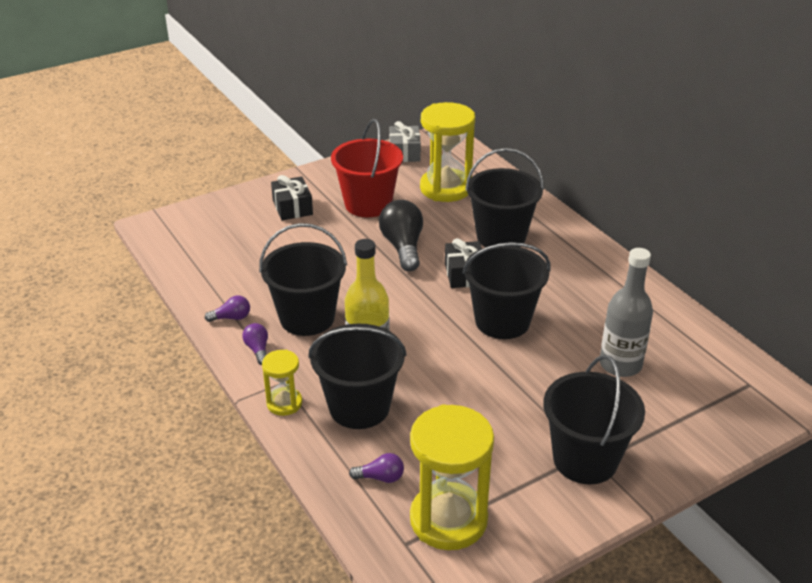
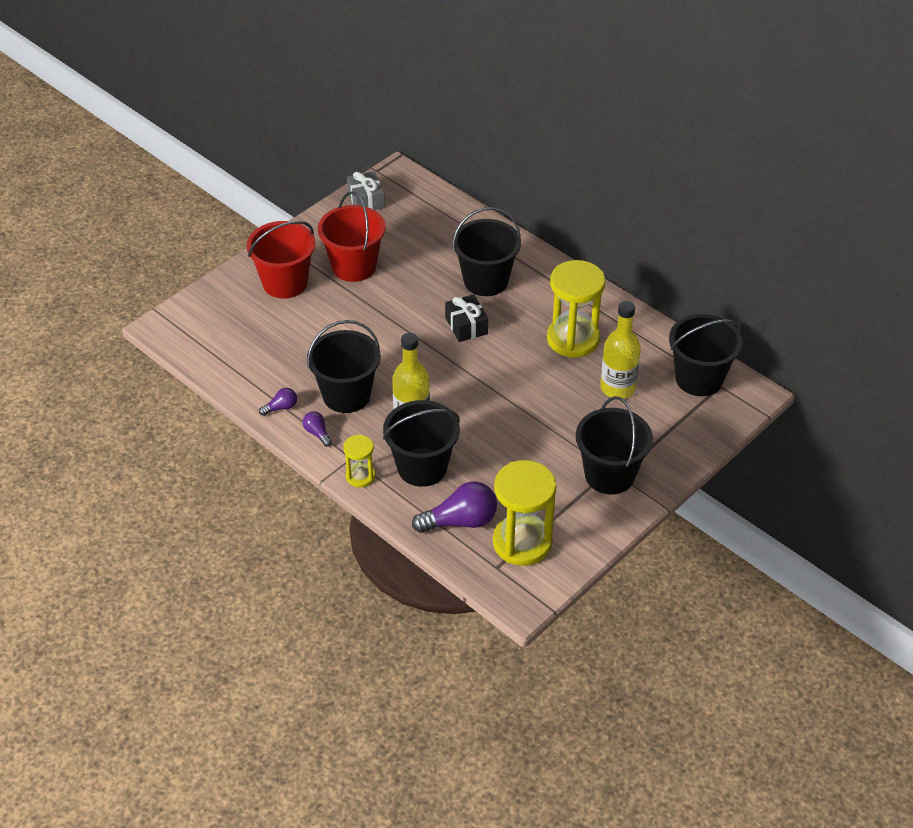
camera: 15 degrees left, 10 degrees up
(292, 207) = (285, 283): black gift -> red bucket
(380, 477) = (460, 521): purple light bulb -> purple light bulb, size x2.00
(403, 247) = (403, 308): black light bulb -> none
(445, 188) = (419, 235): yellow hourglass -> yellow hourglass (573, 339)
(502, 321) = (512, 366): black bucket -> black bucket (699, 379)
(620, 364) = (617, 388): grey bottle -> yellow bottle

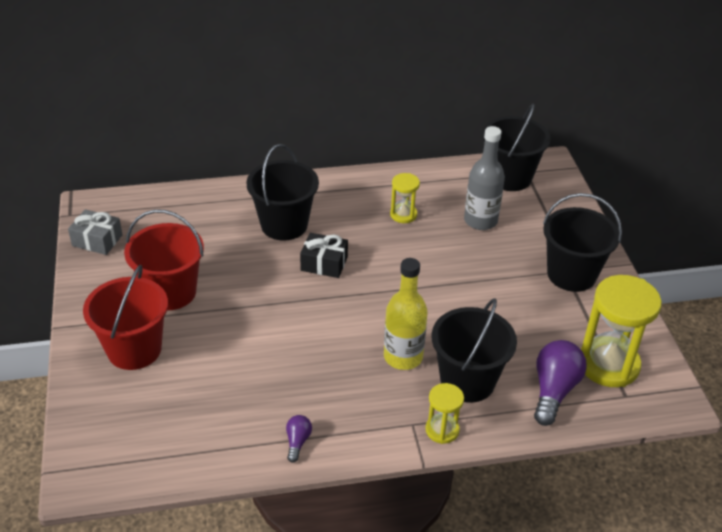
camera: 55 degrees left, 5 degrees down
(317, 433) = (358, 432): purple light bulb -> none
(346, 395) = (329, 384): black bucket -> none
(573, 339) = (403, 215): yellow hourglass -> yellow hourglass, size x0.52
(617, 388) = (480, 221): yellow bottle -> grey bottle

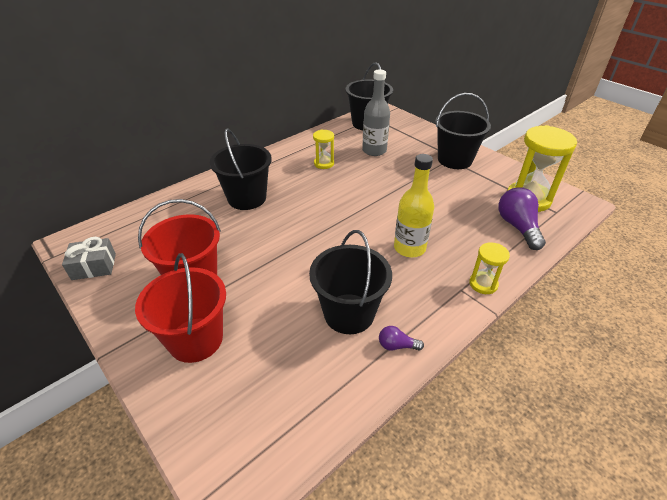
camera: 30 degrees left, 0 degrees up
(297, 442) = (397, 345): purple light bulb -> purple light bulb turned 60 degrees counterclockwise
(324, 263) = (298, 211): black gift -> none
(467, 381) = (464, 244): black bucket -> black bucket (349, 313)

